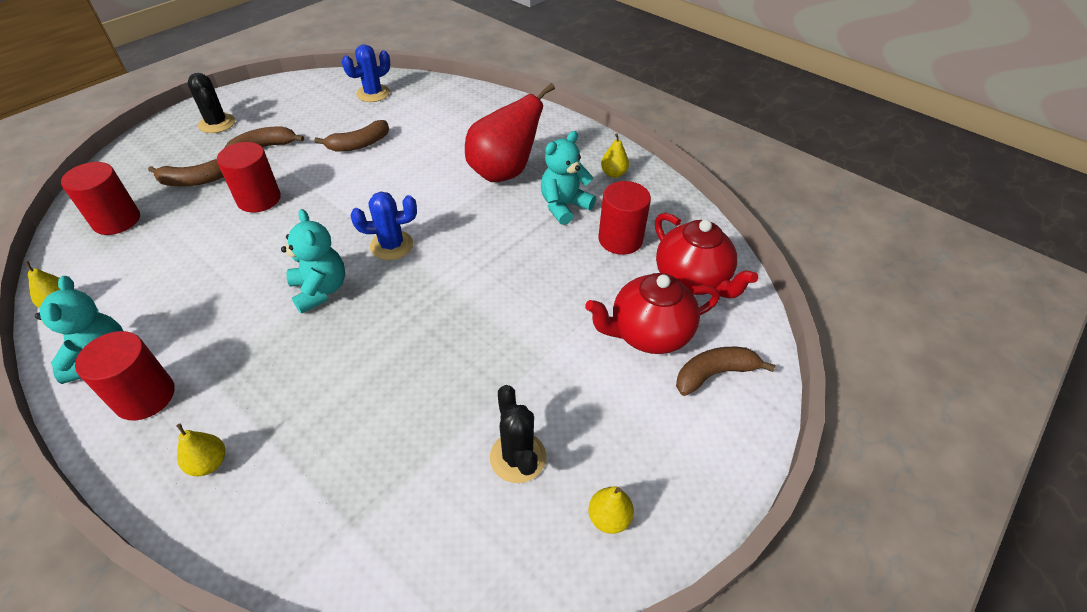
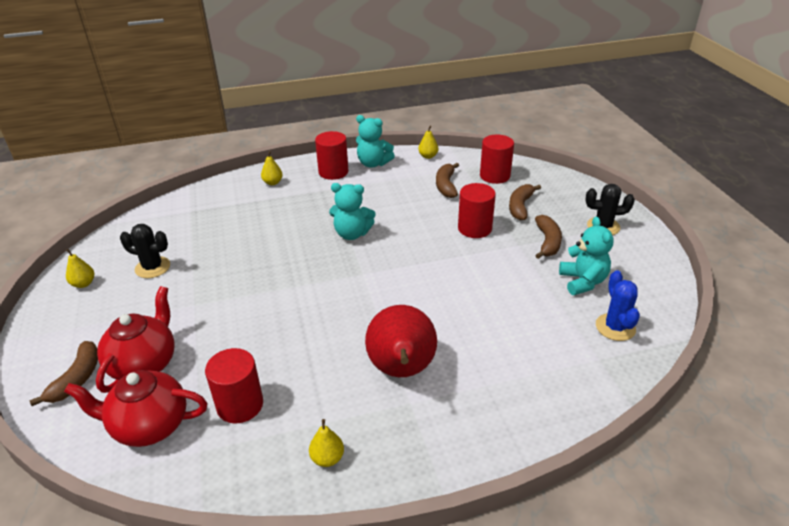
camera: 125 degrees right, 10 degrees down
(359, 144) = (518, 292): brown banana -> brown banana (446, 186)
(391, 245) = (365, 273): blue cactus -> none
(564, 206) = (316, 389): turquoise teddy bear -> turquoise teddy bear (582, 281)

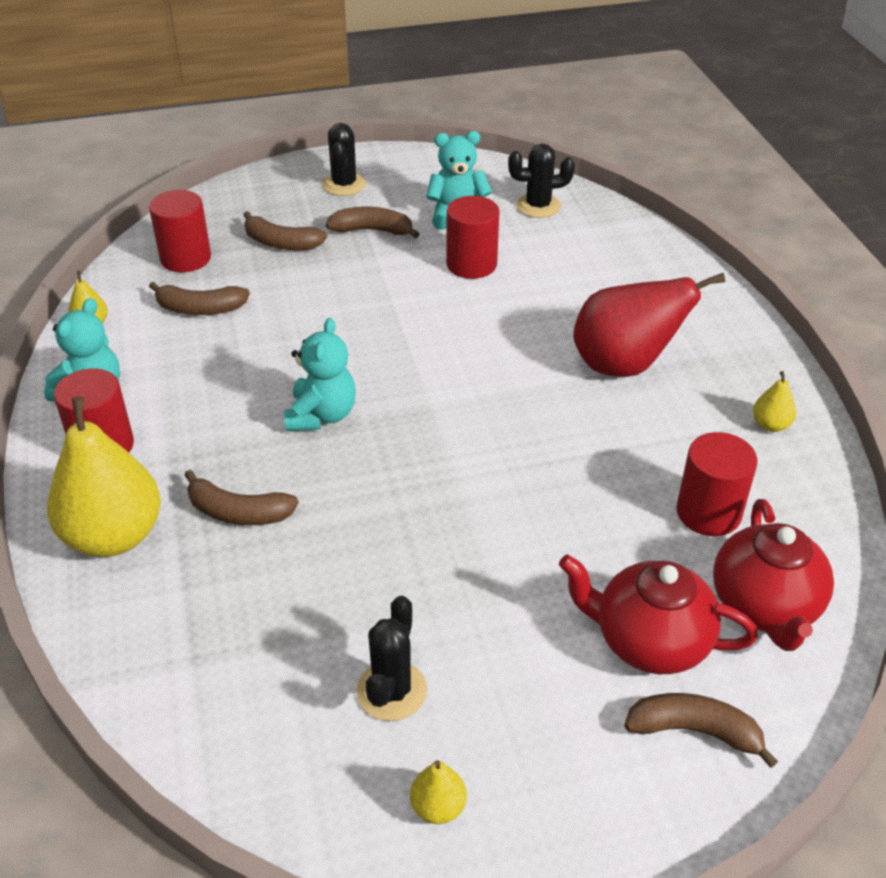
camera: 90 degrees left, 5 degrees up
(273, 182) = (114, 536): yellow pear -> yellow pear, size x2.32
(281, 214) = (238, 512): none -> brown banana
(474, 228) = (329, 288): red cylinder -> red cylinder (471, 264)
(615, 327) = (538, 206): blue cactus -> black cactus

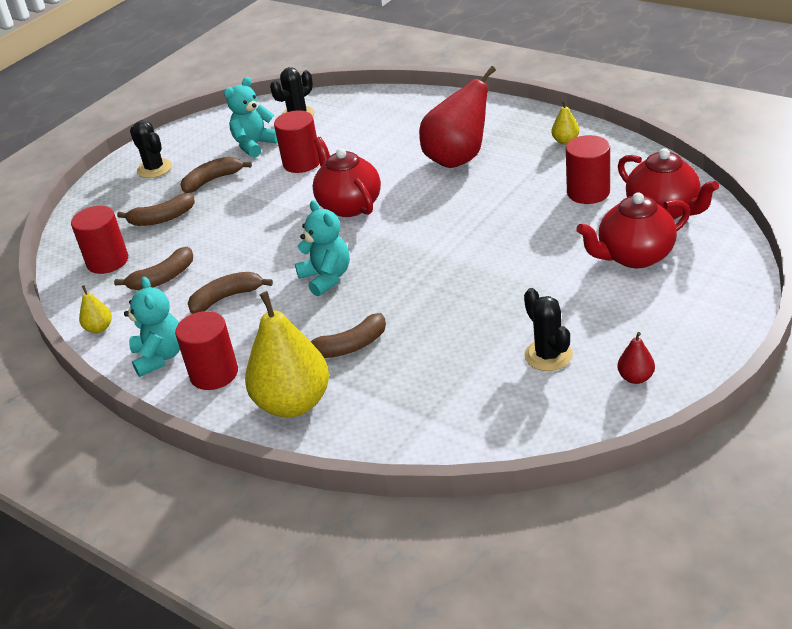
camera: 35 degrees left, 5 degrees down
(438, 807) = (635, 378): yellow pear -> red pear
(449, 345) = (349, 205): none -> red teapot
(694, 731) = (700, 274): brown banana -> brown banana (226, 298)

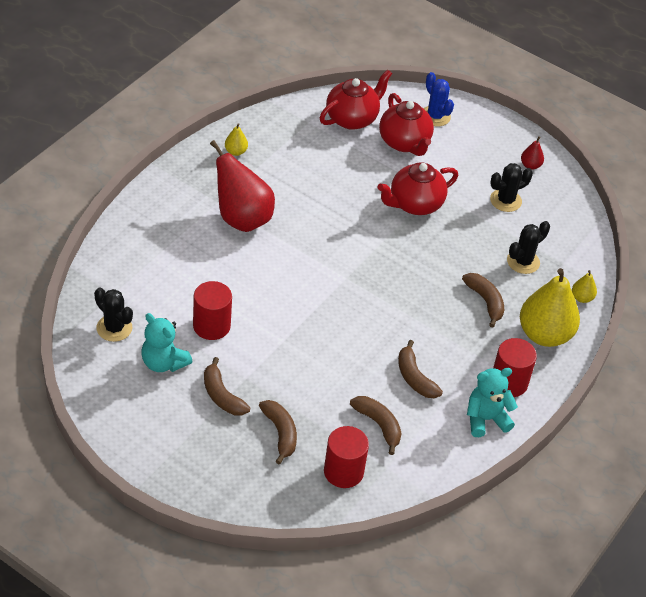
camera: 100 degrees left, 10 degrees up
(99, 328) = (443, 466): yellow pear -> yellow pear (582, 298)
(154, 169) = (182, 447): black cactus -> black cactus (523, 262)
(326, 278) = (399, 312): turquoise teddy bear -> none
(349, 205) = (295, 294): red teapot -> red teapot (415, 204)
(588, 192) = (317, 151): red cylinder -> none
(705, 278) = (435, 116): none -> blue cactus

